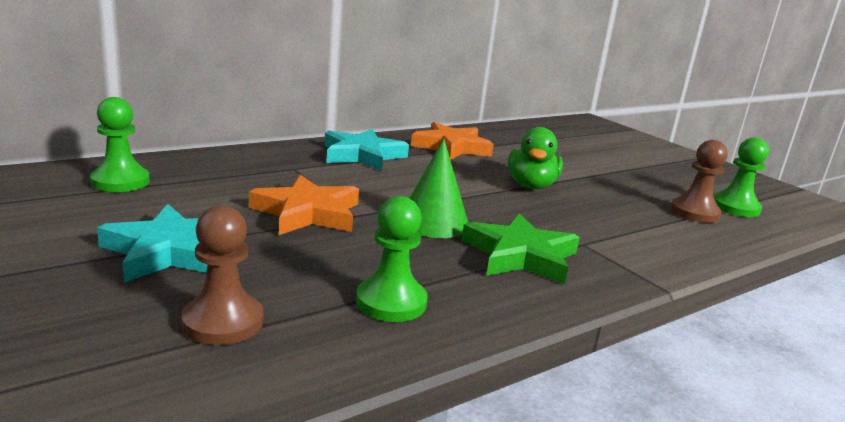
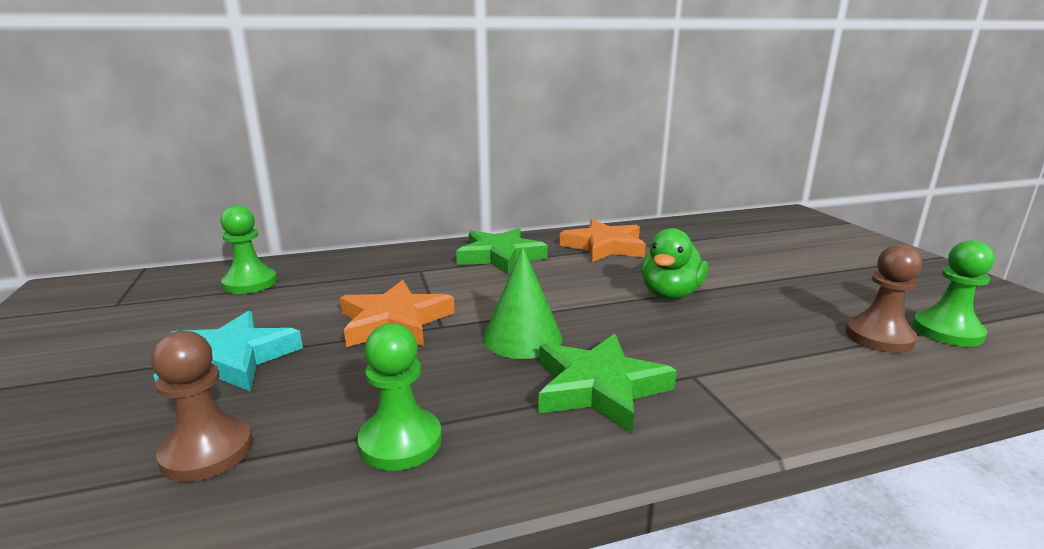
camera: 20 degrees right, 0 degrees up
(362, 155) = (500, 256): turquoise star -> green star

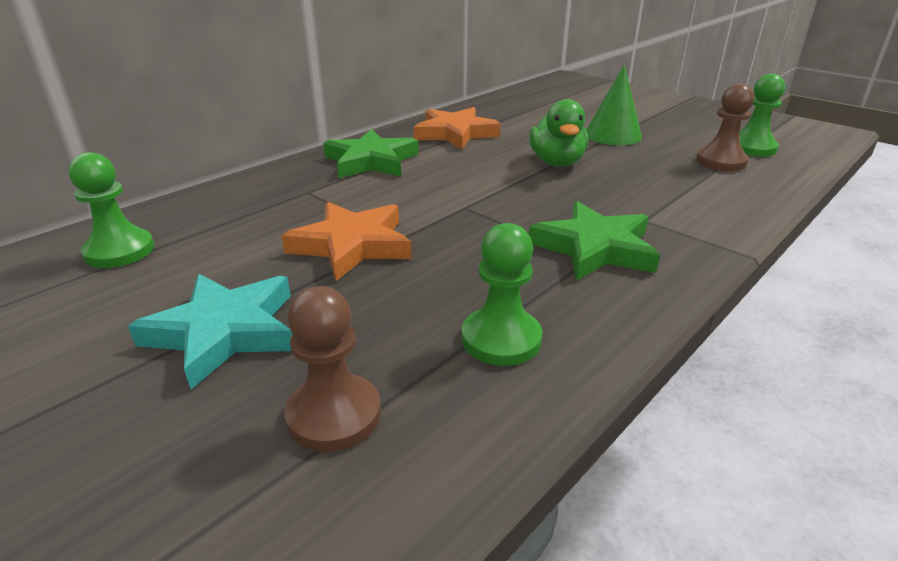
camera: 30 degrees left, 10 degrees up
(522, 338) = (488, 227): green cone -> green cone (613, 135)

